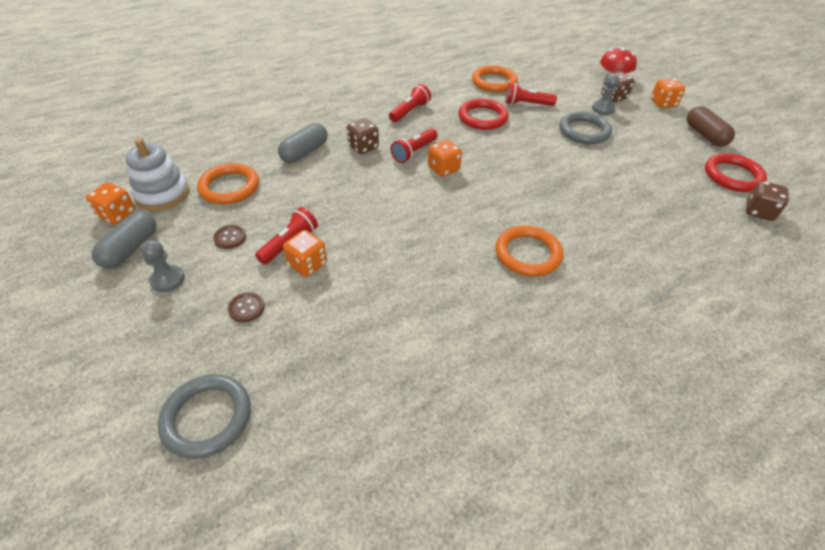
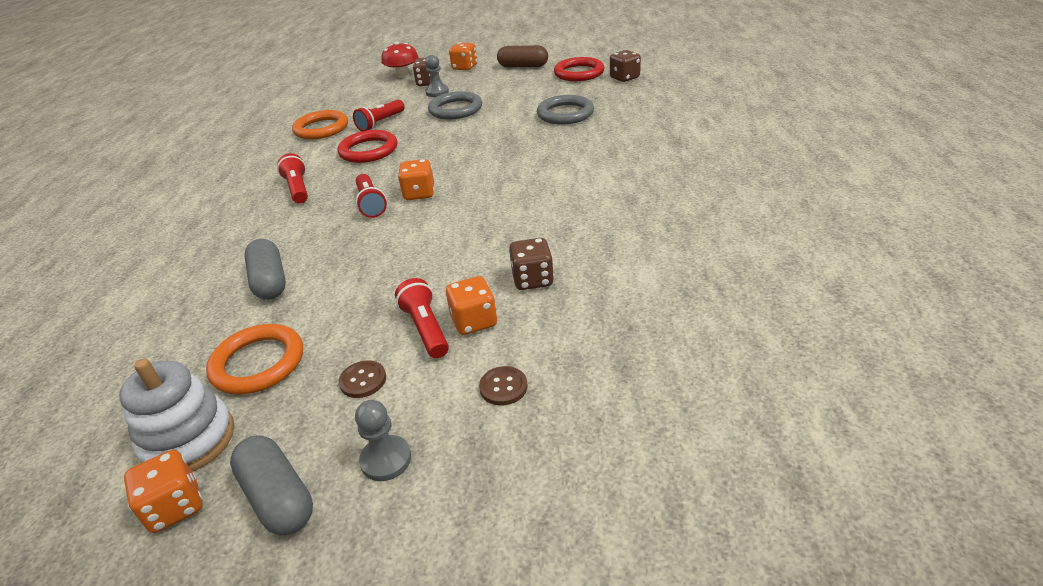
camera: 55 degrees left, 10 degrees down
(207, 418) = (652, 453): grey ring -> grey ring (565, 114)
(363, 147) = (318, 235): brown dice -> brown dice (532, 280)
(528, 254) = (582, 182): orange ring -> none

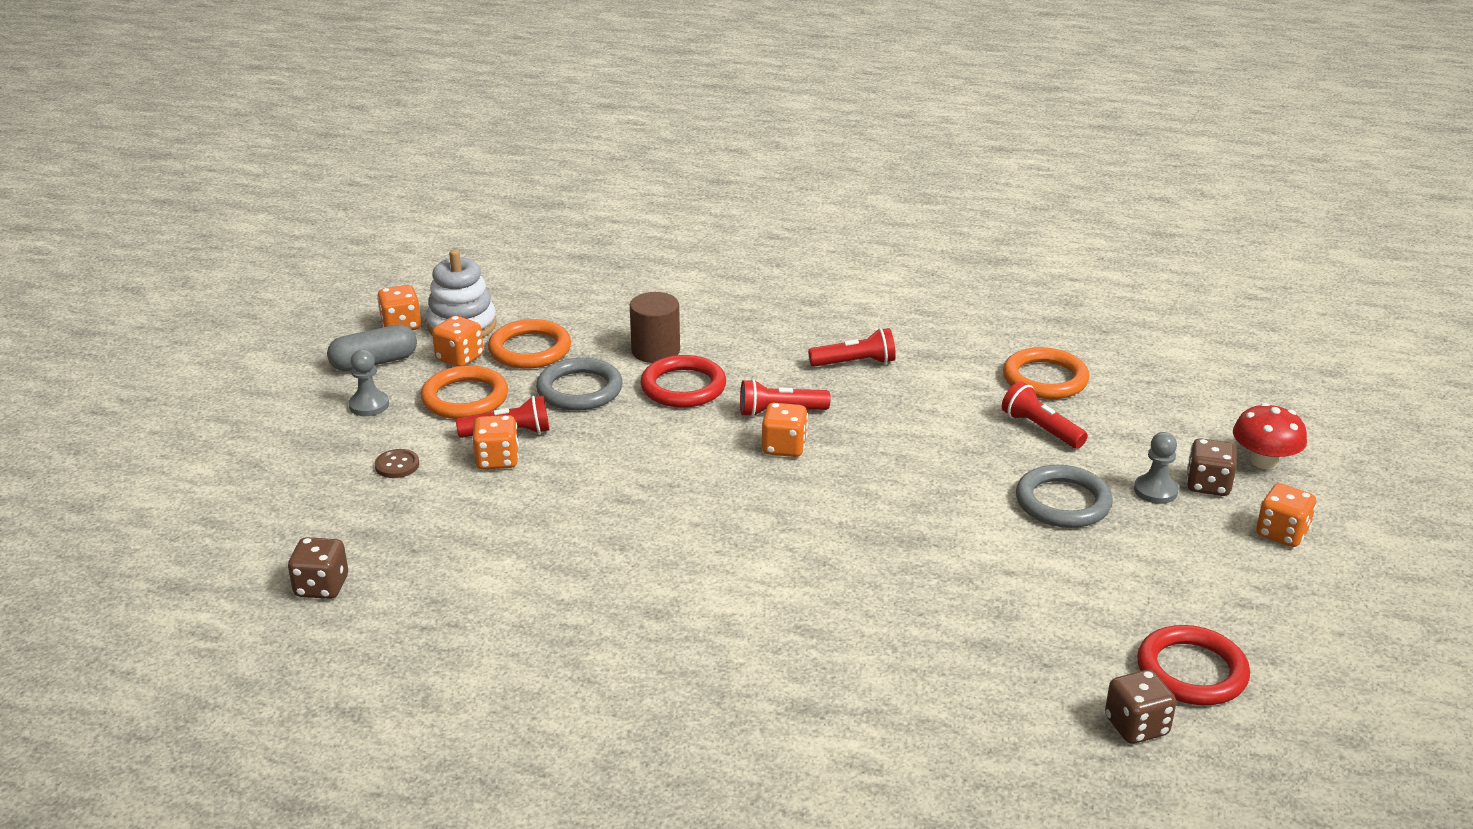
camera: 100 degrees right, 5 degrees down
(270, 281) = (655, 351): grey capsule -> brown cylinder
(273, 414) = (460, 358): none -> orange dice
(363, 380) = (465, 398): brown button -> orange ring
(368, 150) = (942, 415): red ring -> red ring (683, 387)
(523, 66) = (1262, 606): brown capsule -> none
(532, 280) = (537, 504): brown dice -> brown dice (321, 587)
(565, 114) = (985, 613): grey ring -> grey ring (579, 390)

